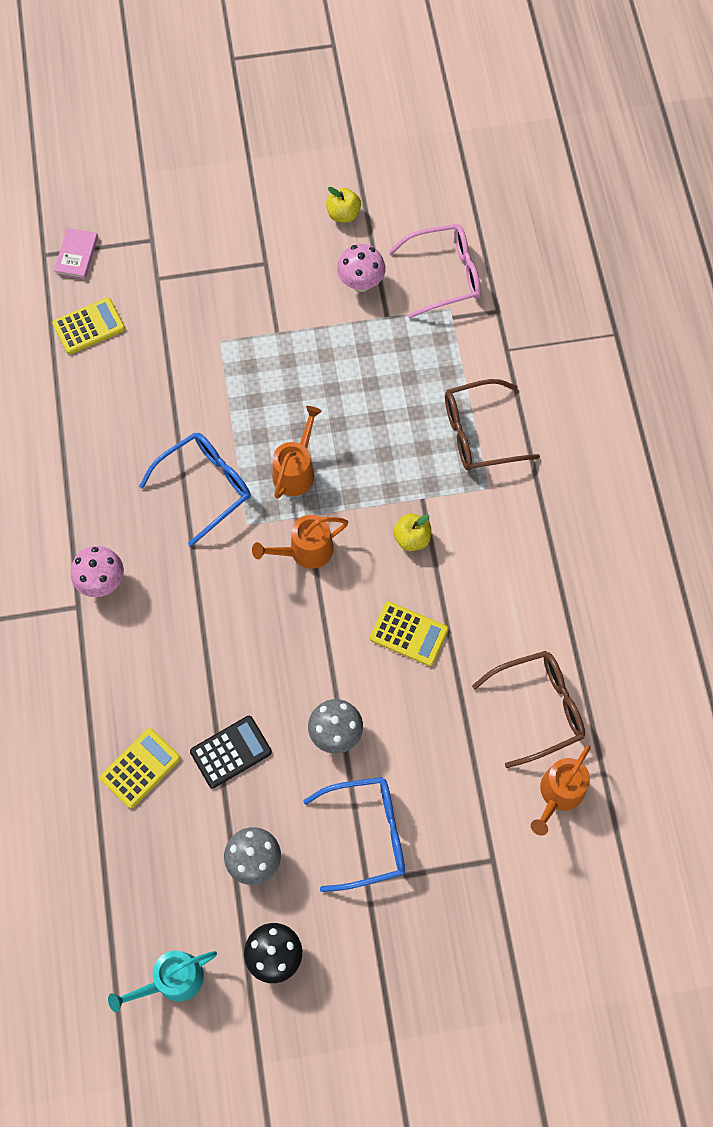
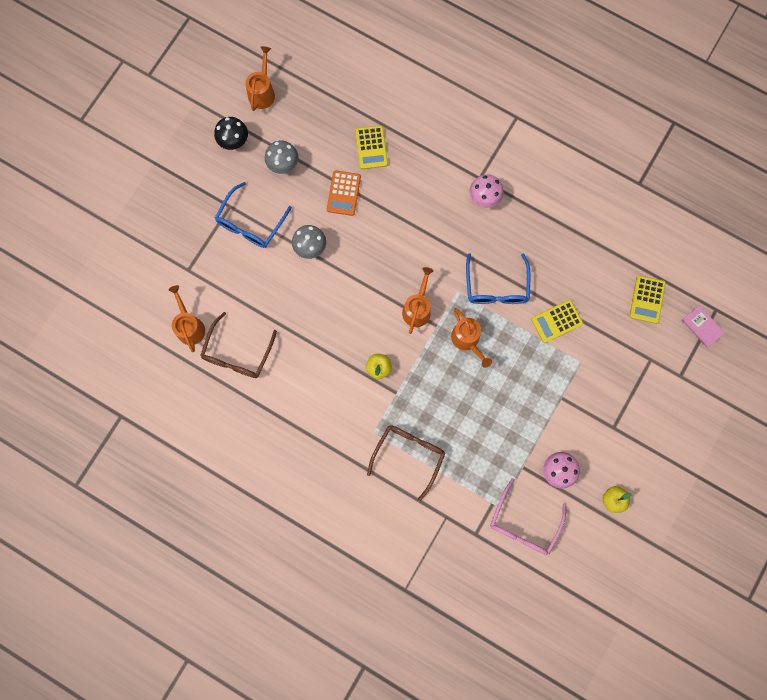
camera: 130 degrees right, 10 degrees up
(172, 980) = (262, 92): turquoise watering can -> orange watering can
(231, 752) = (343, 193): black calculator -> orange calculator
(409, 634) = (329, 323): yellow calculator -> yellow calculator (556, 321)

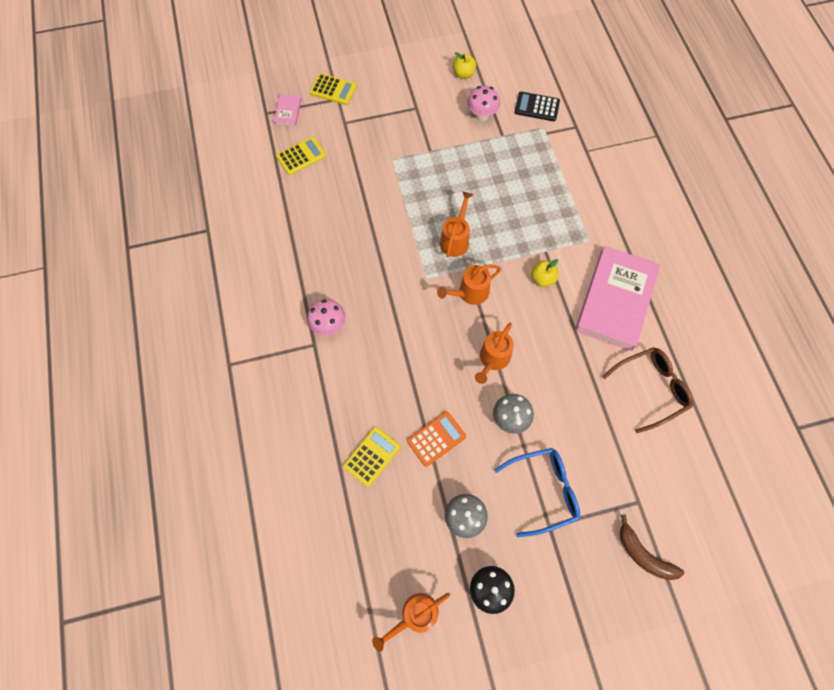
camera: 135 degrees left, 10 degrees down
(161, 240) = (643, 555): none -> brown banana
(189, 326) = (676, 449): orange watering can -> orange watering can (492, 360)
(314, 400) = (616, 300): none -> pink book
(409, 455) = (577, 205): brown glasses -> none
(496, 287) = (394, 255): blue glasses -> none
(524, 524) = (537, 107): pink glasses -> black calculator
(556, 321) = (378, 196): yellow calculator -> yellow calculator (333, 90)

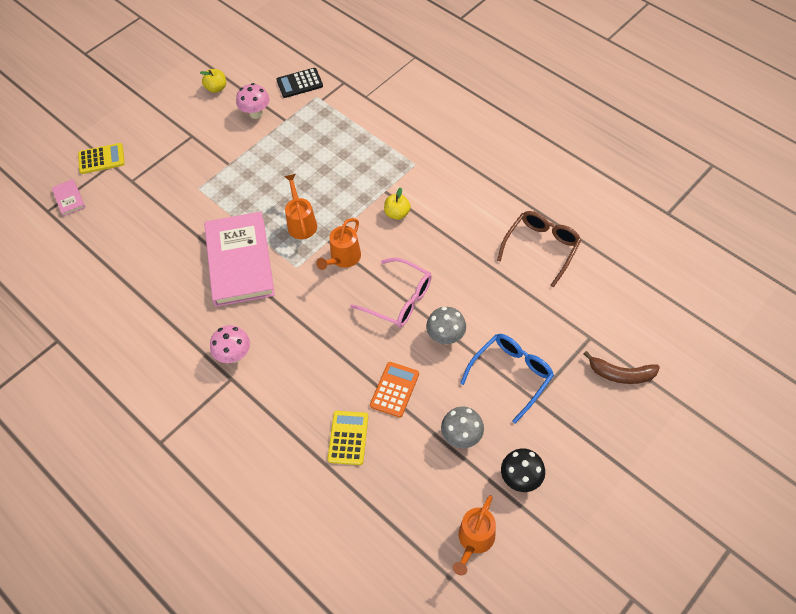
camera: 30 degrees left, 10 degrees down
(301, 156) = (109, 229): yellow calculator -> none
(492, 360) = (399, 299): orange watering can -> pink glasses
(616, 300) = (468, 197): pink book -> pink book (240, 261)

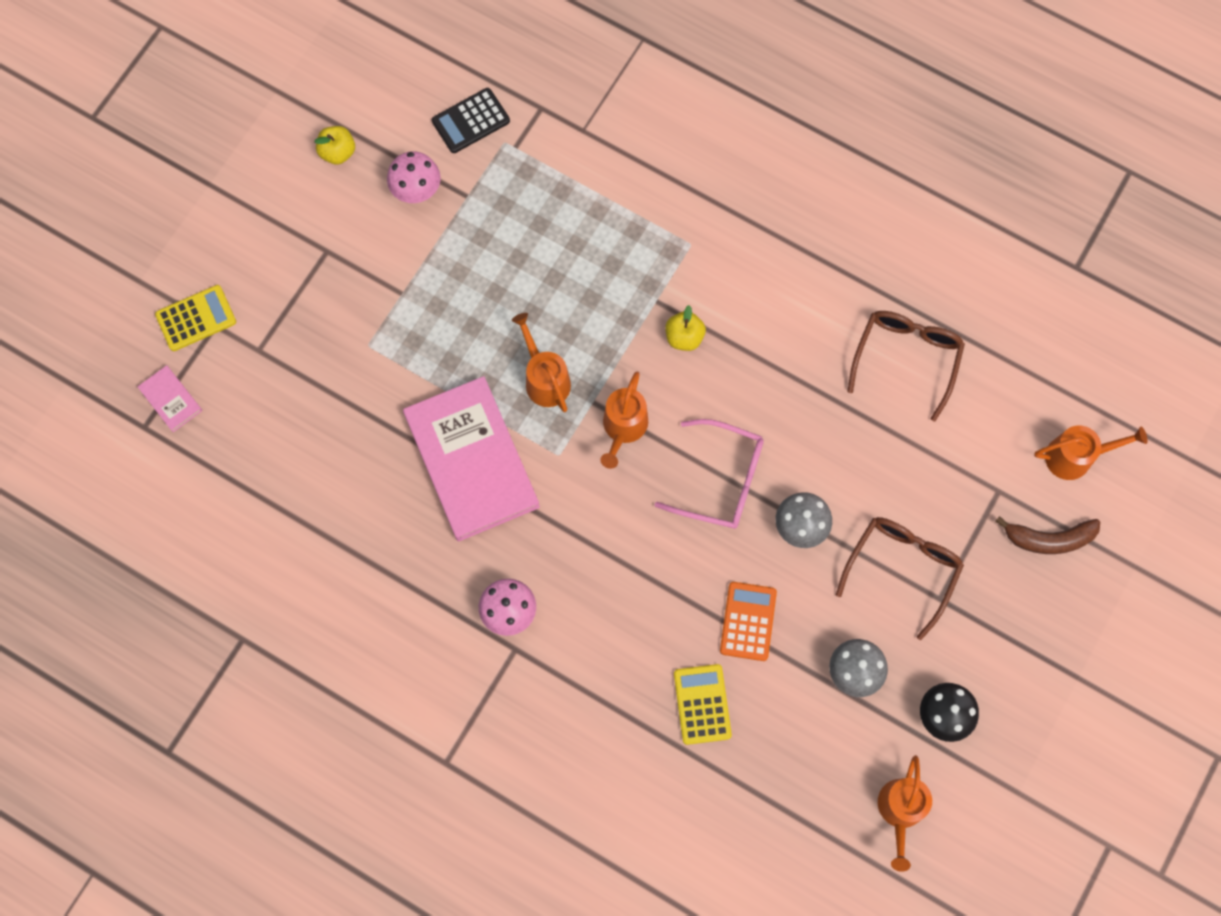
camera: 15 degrees left, 15 degrees up
(511, 375) = (902, 569): blue glasses -> brown glasses
(649, 325) = (1075, 457): none -> orange watering can

